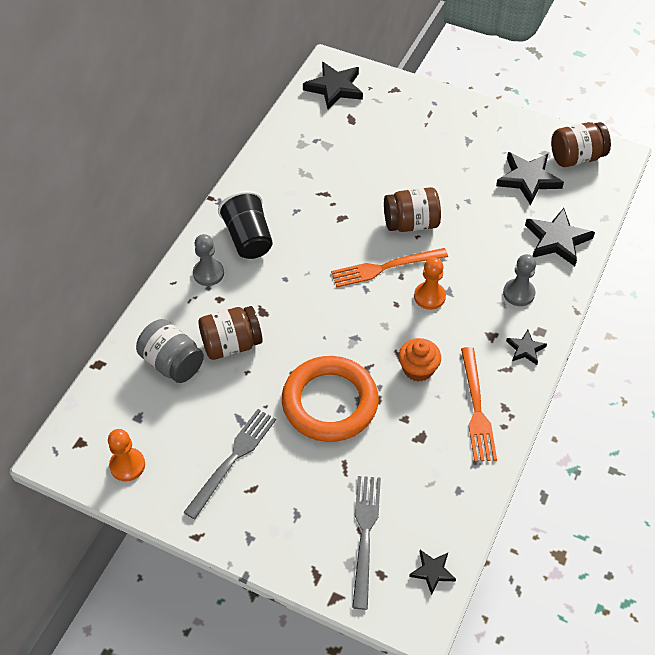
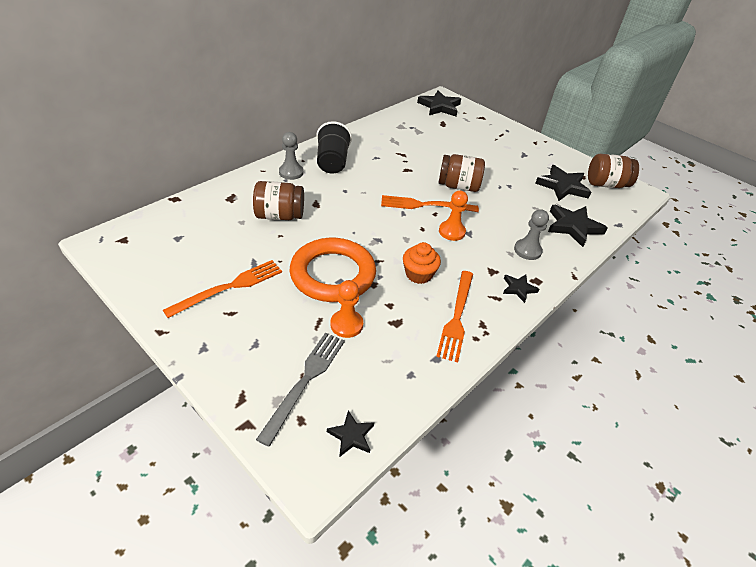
camera: 15 degrees right, 10 degrees down
(127, 465) = (145, 265): orange pawn -> orange pawn (346, 324)
(172, 363) = (228, 213): grey jar -> none
(233, 459) = (229, 287): grey fork -> orange fork

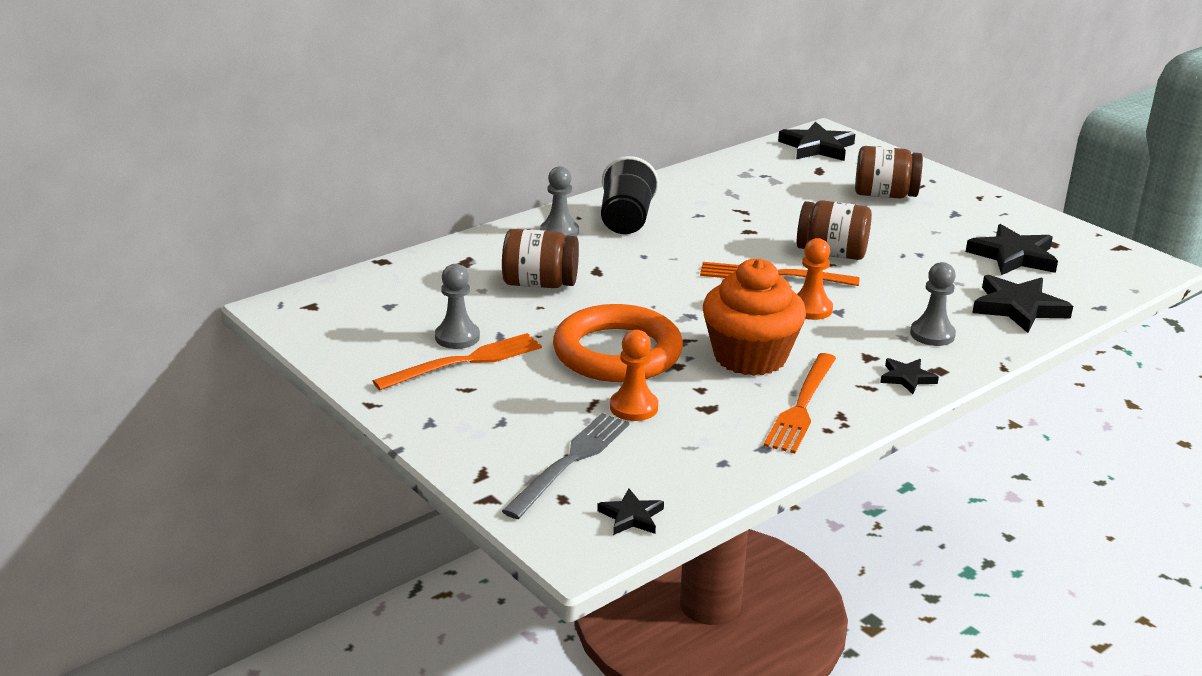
camera: 10 degrees right, 15 degrees down
(224, 265) = (457, 337): none -> grey pawn
(419, 274) = (750, 357): orange cupcake -> orange cupcake, size x1.75
(606, 184) = (1093, 255): brown jar -> brown jar (884, 195)

